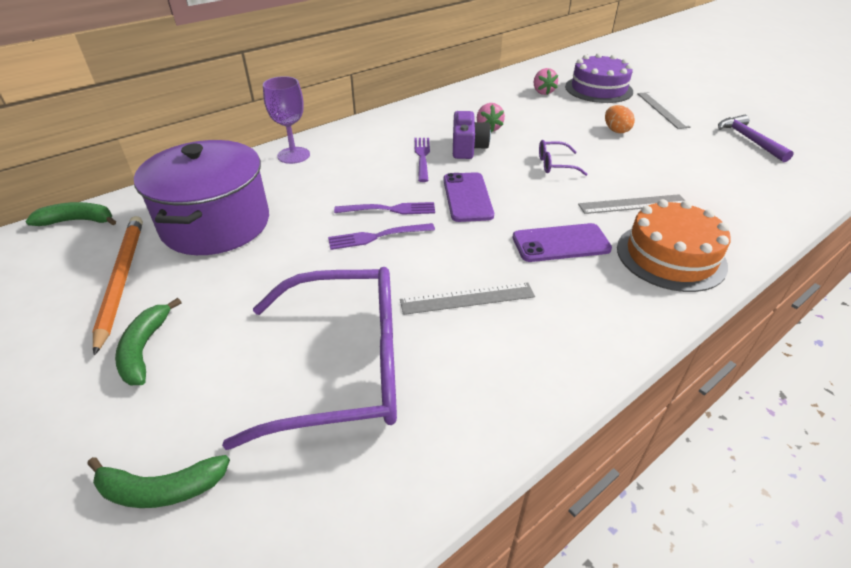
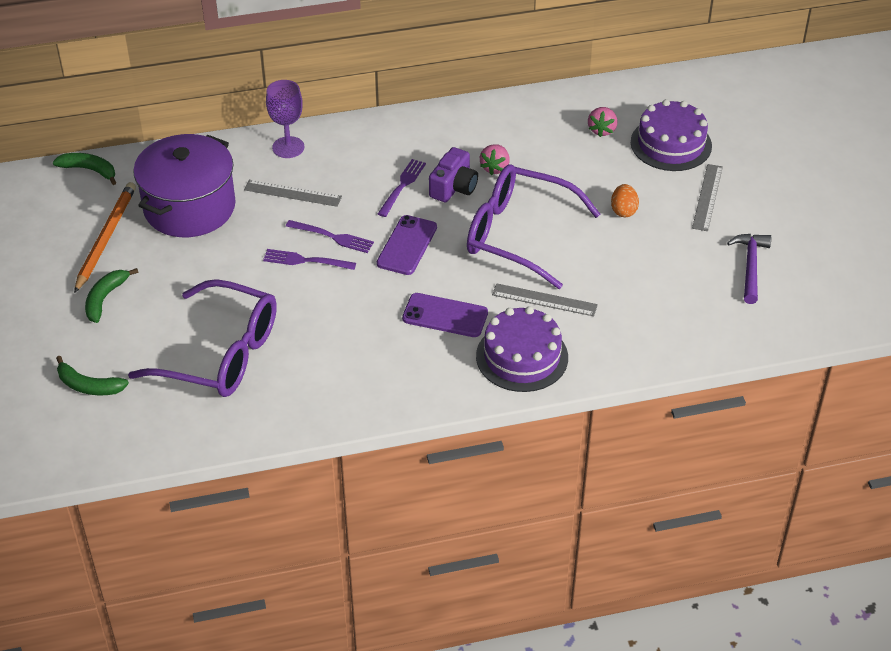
camera: 25 degrees right, 5 degrees up
(467, 298) = (335, 336): grey ruler -> grey ruler (292, 193)
(554, 165) = (518, 234): purple glasses -> purple glasses, size x2.43
(670, 256) = (522, 357): orange cake -> purple cake

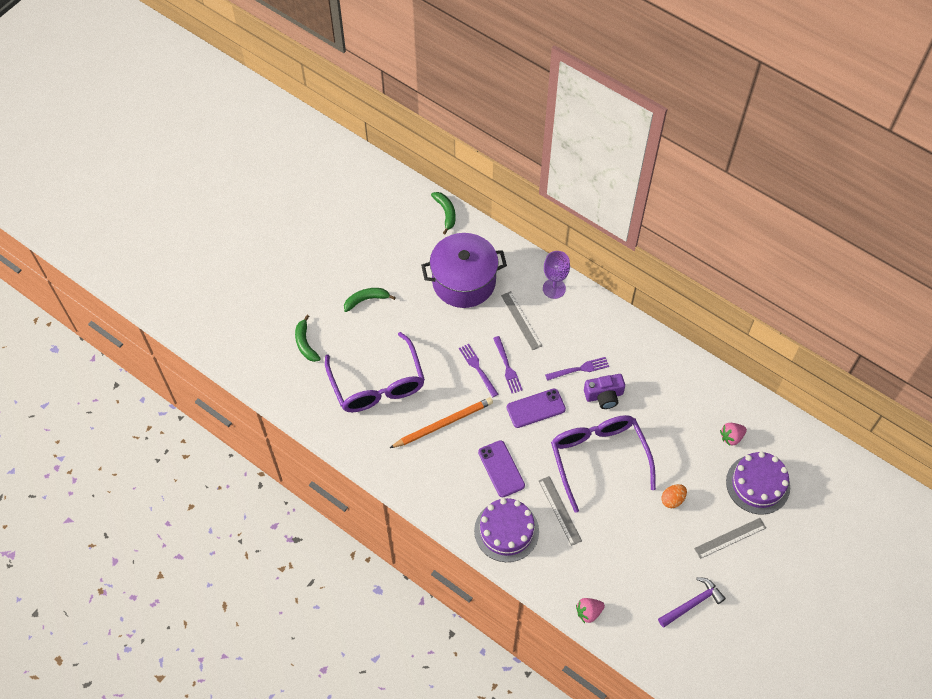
camera: 50 degrees right, 15 degrees up
(106, 238) = (406, 263): orange pencil -> orange pencil (443, 423)
(495, 168) = (641, 404): pink strawberry -> pink strawberry (588, 612)

